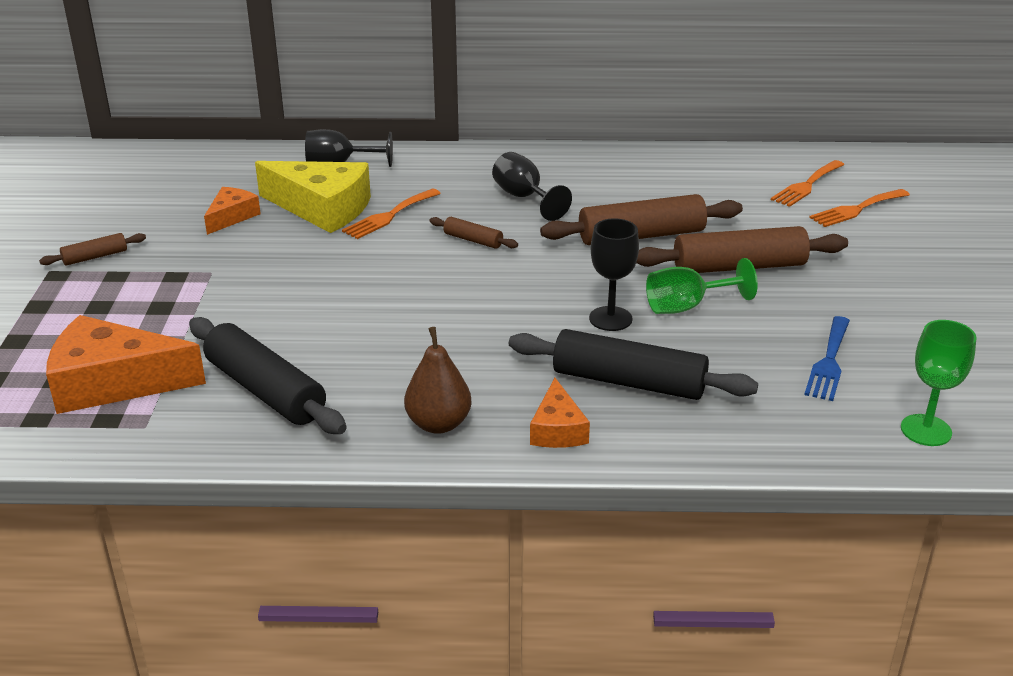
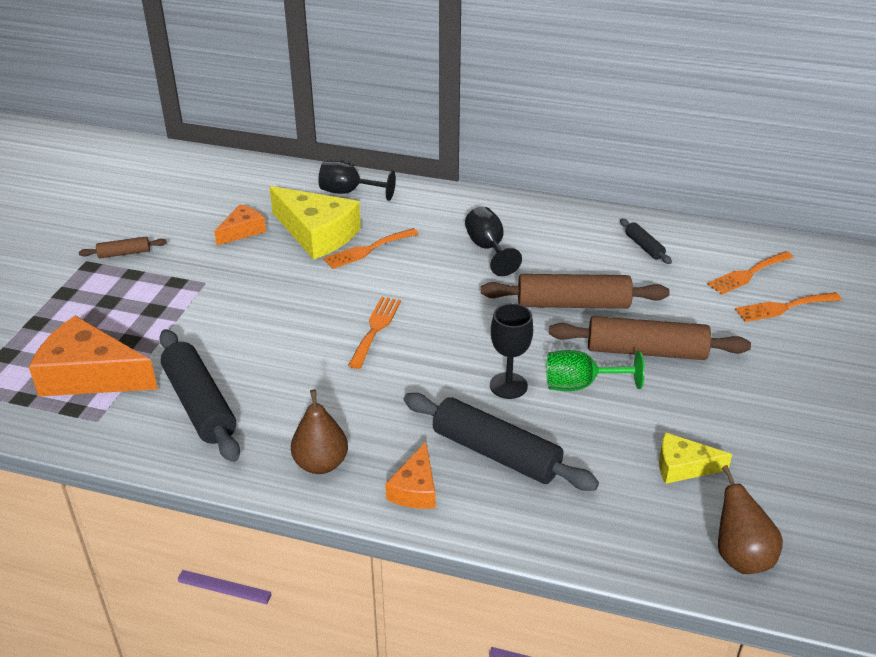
camera: 15 degrees right, 5 degrees up
(436, 288) = (375, 329): none -> orange fork
(473, 240) = (426, 285): brown rolling pin -> none
(689, 175) = (644, 246): none -> black rolling pin
(829, 362) = (683, 466): blue fork -> yellow cheese
(926, 430) = (740, 556): green goblet -> brown pear

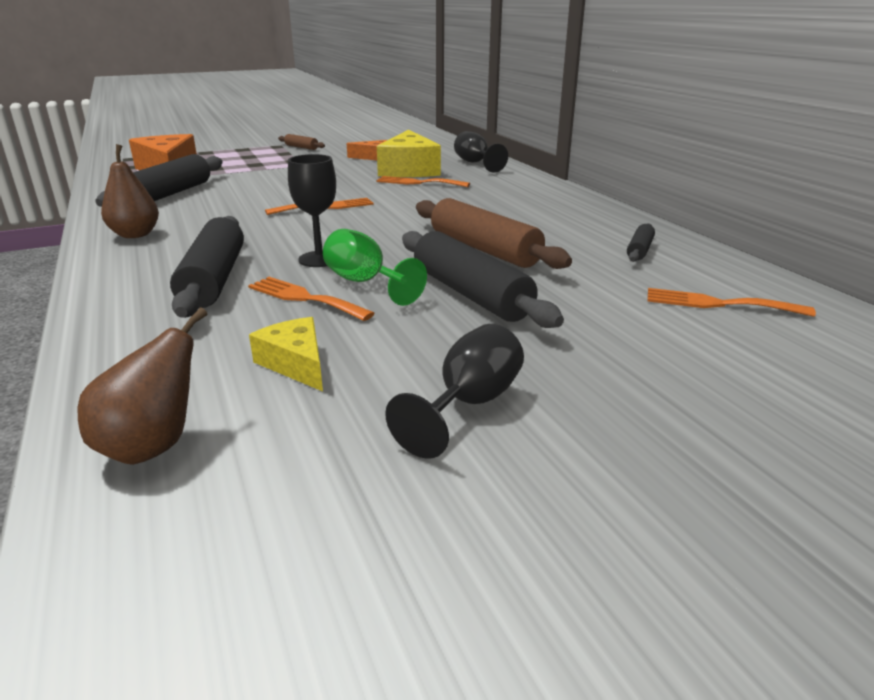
camera: 50 degrees right, 10 degrees down
(415, 489) = (132, 267): orange cheese -> none
(488, 249) = (498, 207): black goblet -> black goblet (469, 404)
(646, 351) = (470, 294): brown rolling pin -> black rolling pin
(783, 307) = (705, 339): orange fork -> orange fork (304, 298)

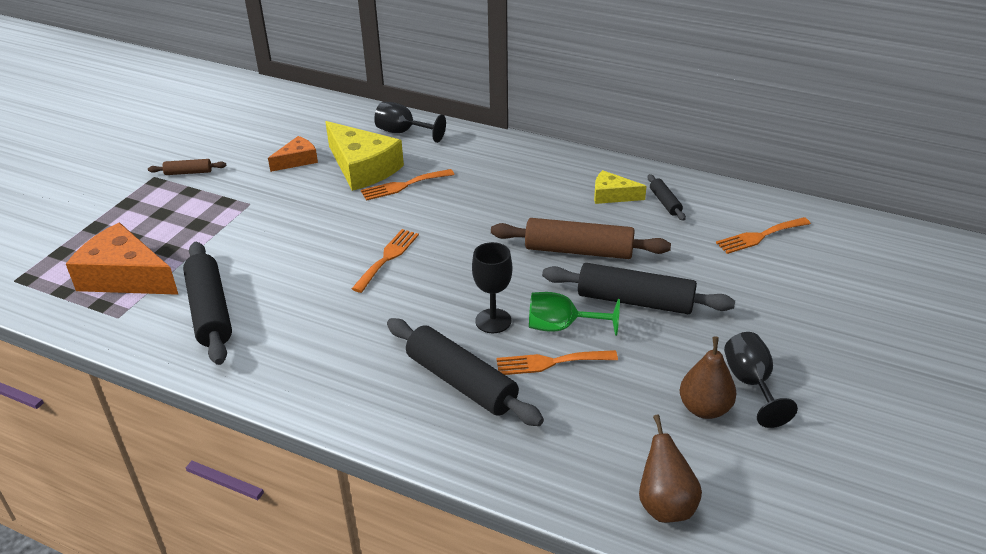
camera: 40 degrees left, 10 degrees up
(135, 235) = (299, 375): brown pear -> brown pear (704, 408)
(296, 363) = (636, 413): yellow cheese -> yellow cheese (612, 195)

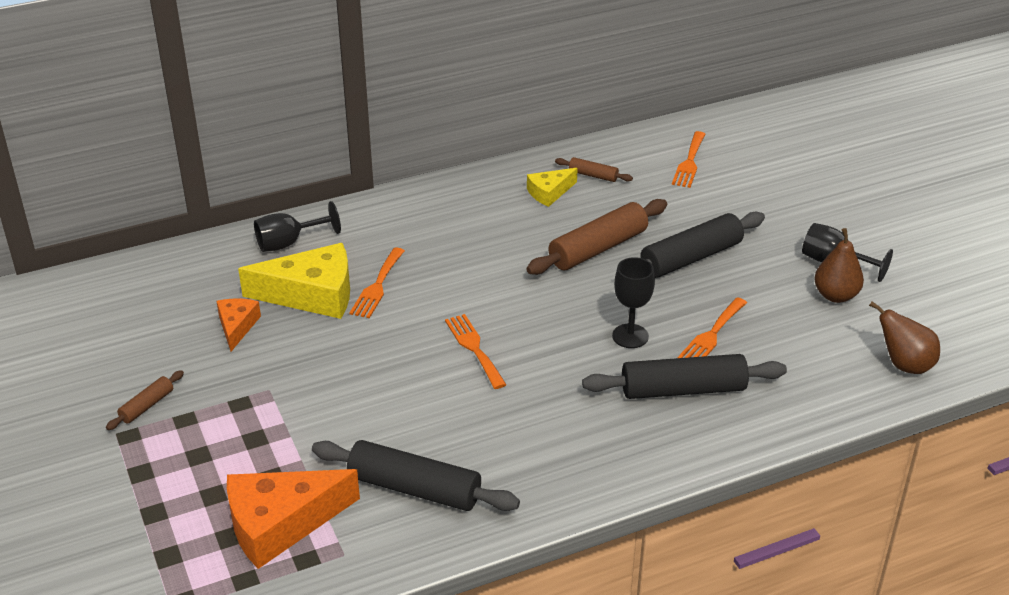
camera: 50 degrees left, 0 degrees up
(562, 327) = (678, 307): green goblet -> none
(665, 202) = (593, 175): black rolling pin -> brown rolling pin

